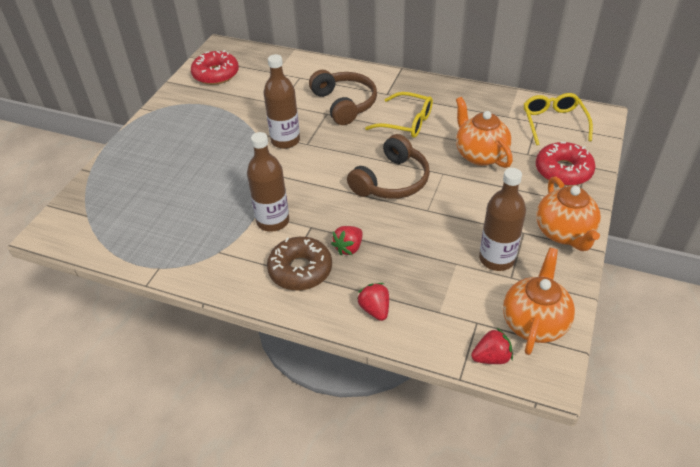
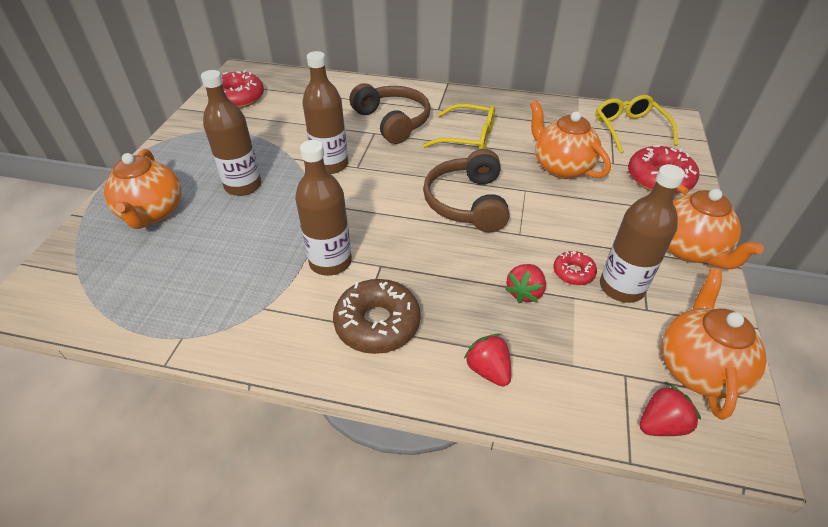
camera: 10 degrees left, 0 degrees up
(142, 172) = (152, 213): none -> orange teapot
(213, 154) = (243, 186): none -> brown bottle
(349, 248) = (434, 288): red strawberry -> red strawberry (524, 292)
(391, 181) = (467, 202): brown headphones -> brown headphones turned 150 degrees clockwise
(461, 244) = (573, 272): none -> red donut

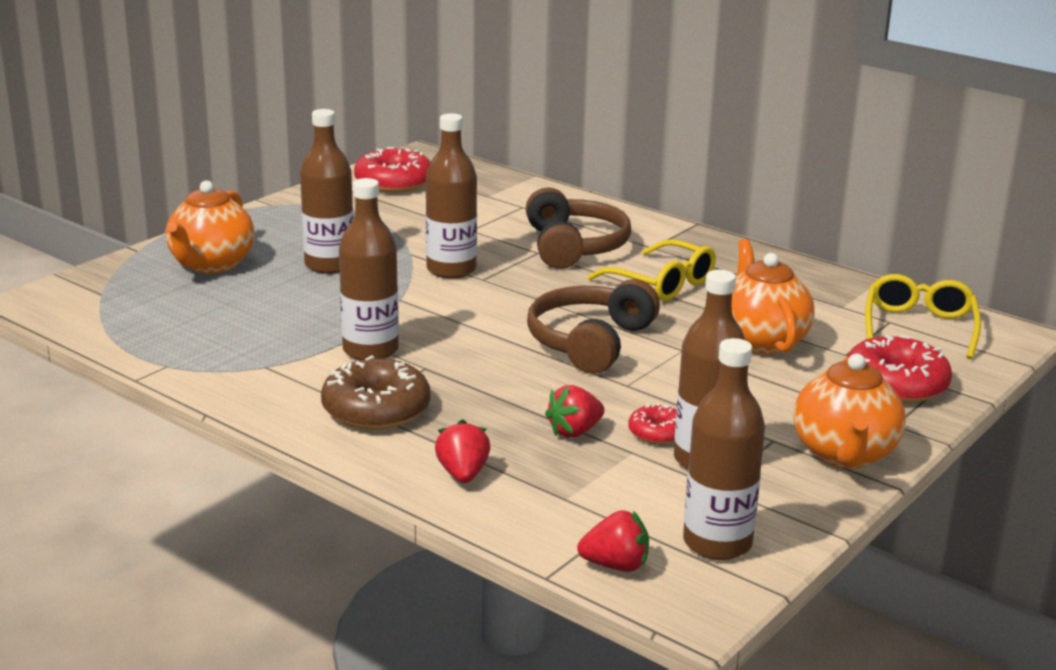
camera: 25 degrees right, 20 degrees down
(697, 368) = (717, 543): orange teapot -> brown bottle

